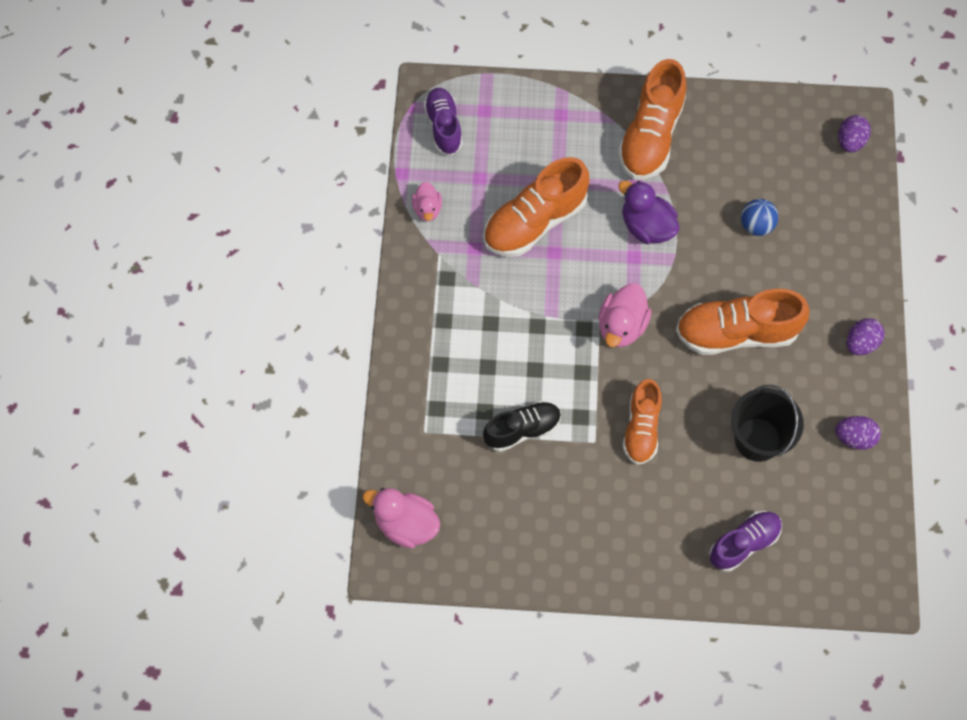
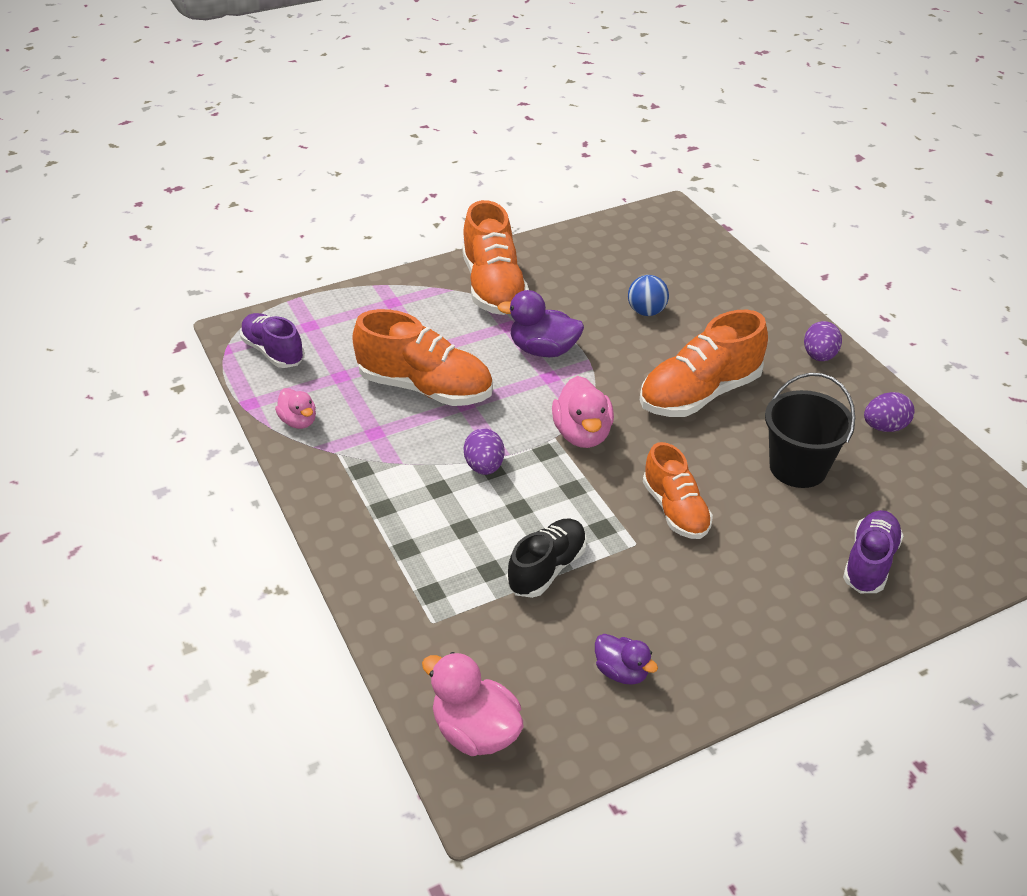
camera: 30 degrees left, 25 degrees down
(406, 524) = (475, 731): pink duck -> pink duck turned 45 degrees clockwise
(519, 533) = (621, 672): none -> purple duck
(534, 222) = (425, 388): orange shoe -> orange shoe turned 90 degrees counterclockwise
(850, 142) = (676, 230): purple egg -> purple egg (484, 467)

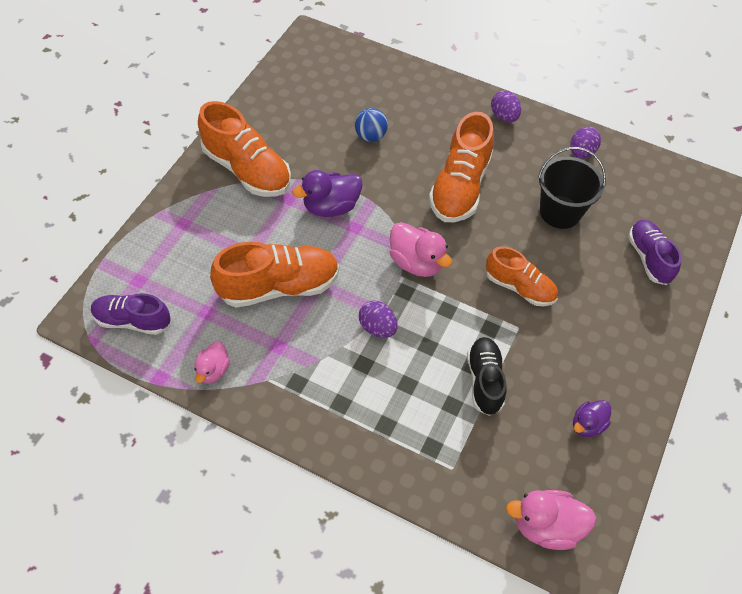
camera: 40 degrees left, 15 degrees up
(299, 421) = (213, 370): pink duck -> pink duck turned 90 degrees clockwise
(621, 672) = (587, 425): purple duck -> purple duck turned 135 degrees clockwise

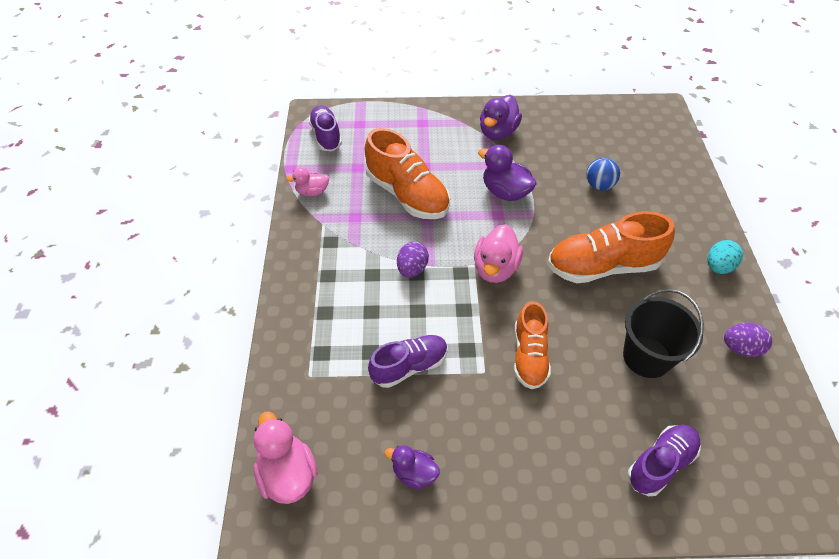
camera: 65 degrees right, 5 degrees down
(247, 170) = (498, 132): orange shoe -> purple duck
(484, 381) = (409, 366): black shoe -> purple shoe
(504, 116) = (718, 267): purple egg -> turquoise egg

